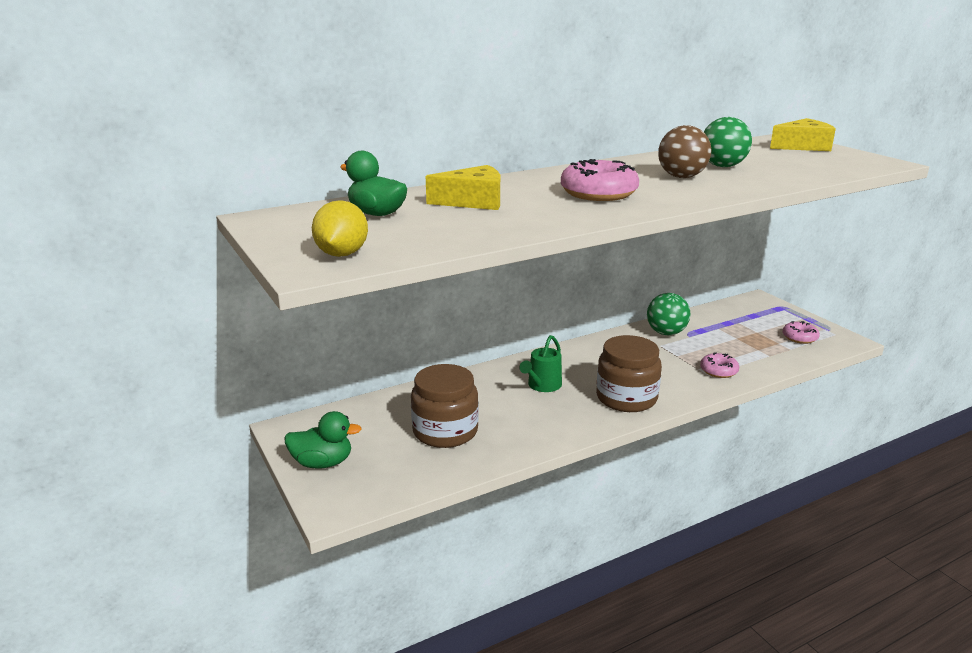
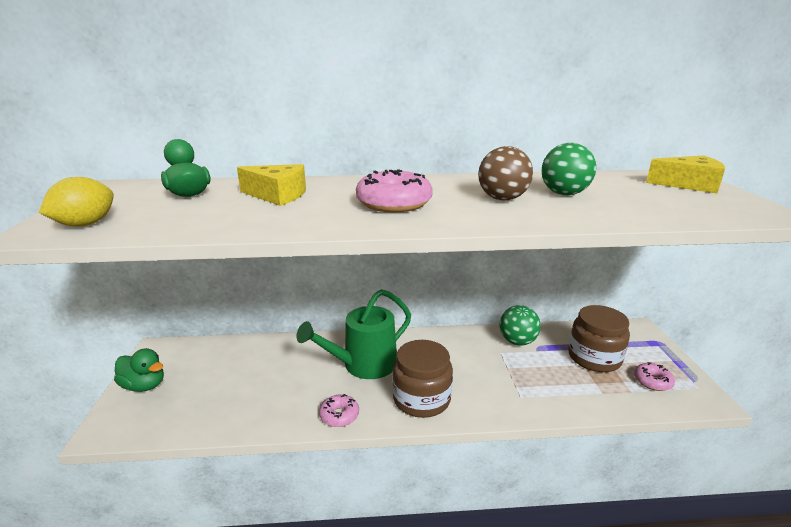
camera: 25 degrees right, 0 degrees up
(445, 431) = (250, 385): brown jar -> brown jar (594, 358)
(542, 385) = (364, 364): green watering can -> green watering can, size x1.78
(718, 371) = (534, 396): pink donut -> pink donut (339, 415)

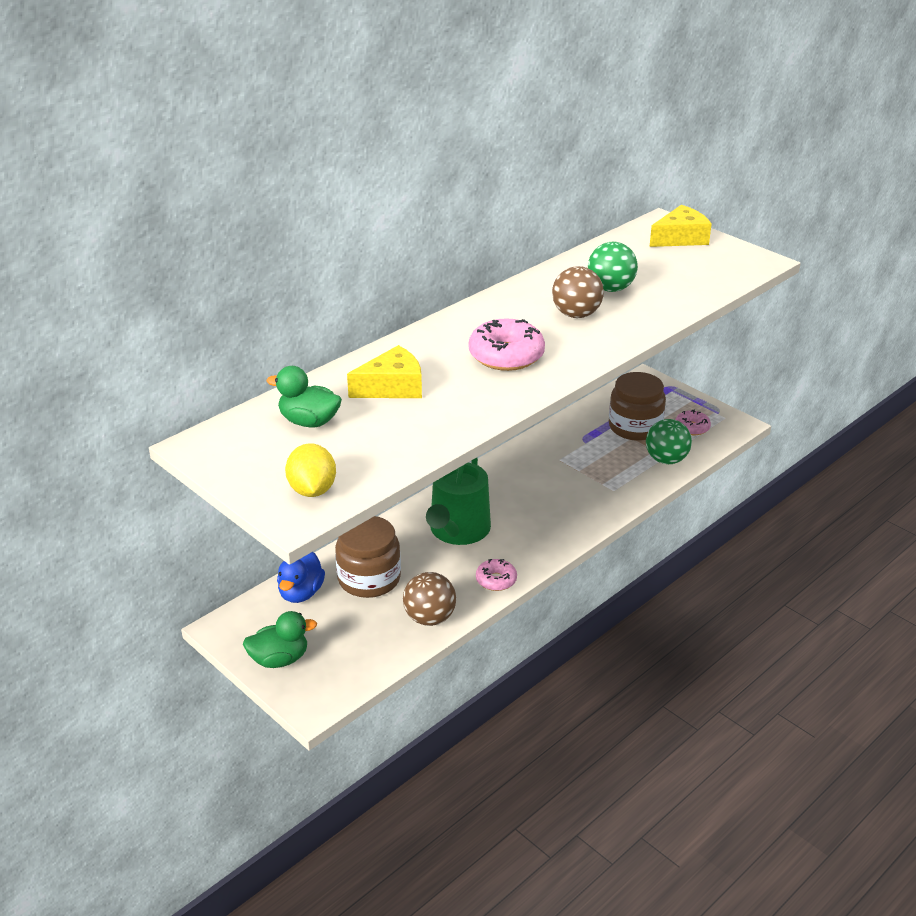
camera: 40 degrees left, 10 degrees up
(221, 352) = (301, 593): none -> blue duck
(258, 415) = (429, 618): none -> brown ball
(421, 399) = (542, 532): brown jar -> brown jar (369, 579)
(517, 341) = (561, 441): green ball -> green ball (666, 460)

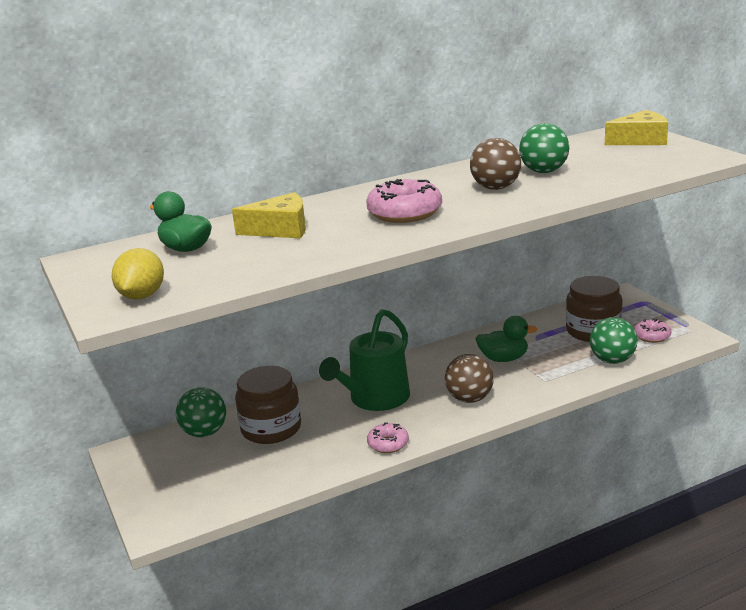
camera: 20 degrees right, 10 degrees down
(279, 659) = (151, 484): green duck -> green duck (504, 359)
(301, 593) = (205, 433): blue duck -> green ball
(429, 618) = (306, 468): brown ball -> brown ball (469, 399)

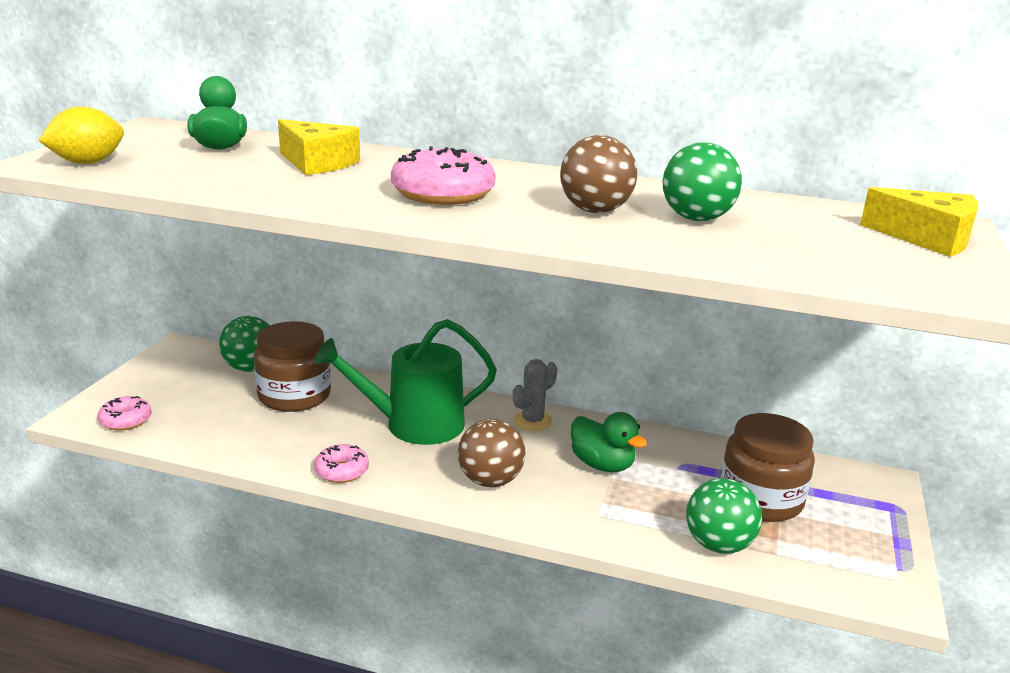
camera: 40 degrees right, 0 degrees up
(431, 359) = (532, 421): none -> grey cactus
(652, 336) = (826, 551): pink donut -> pink donut (126, 420)

